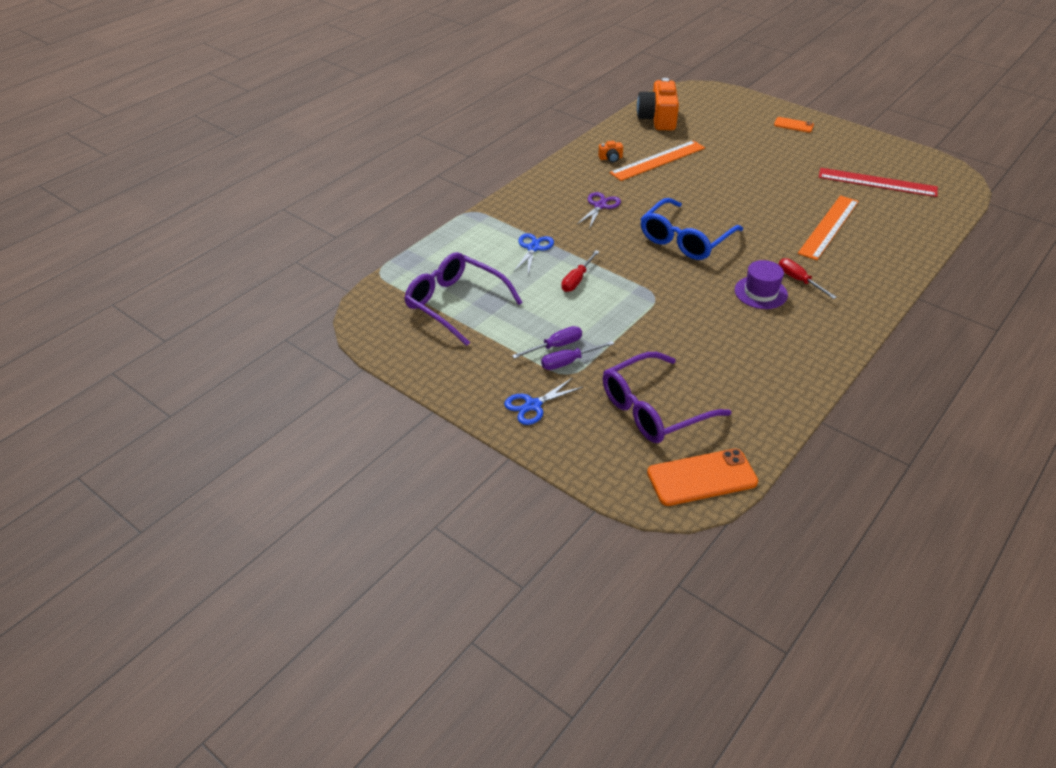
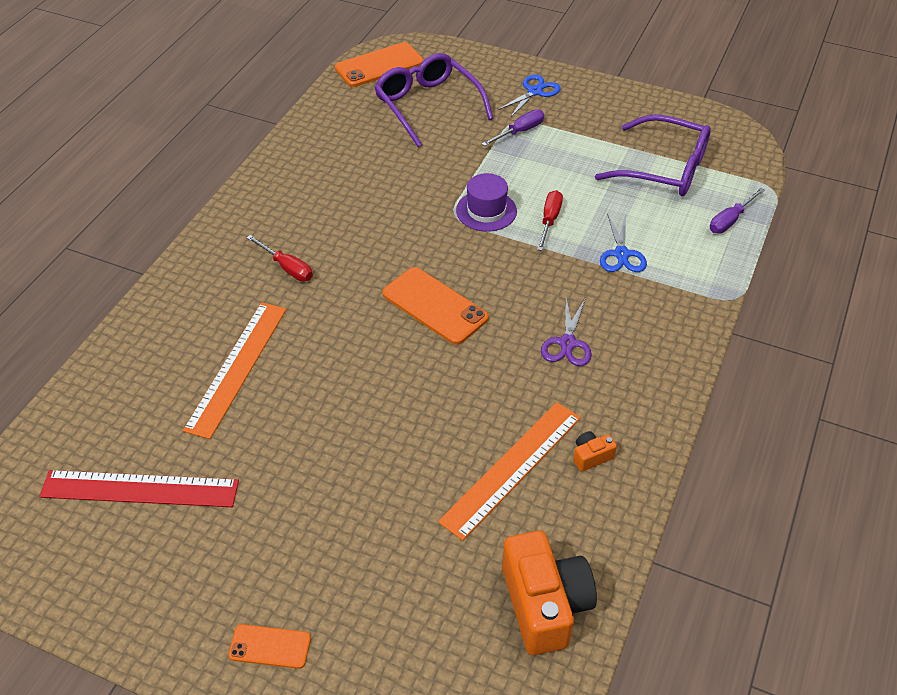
camera: 165 degrees right, 5 degrees up
(555, 346) = (539, 143): purple screwdriver -> purple screwdriver (730, 220)
(654, 409) = (428, 106): purple glasses -> purple glasses turned 75 degrees counterclockwise
(685, 239) = (435, 306): blue glasses -> orange phone
(760, 292) = (333, 242): purple hat -> purple hat (486, 211)

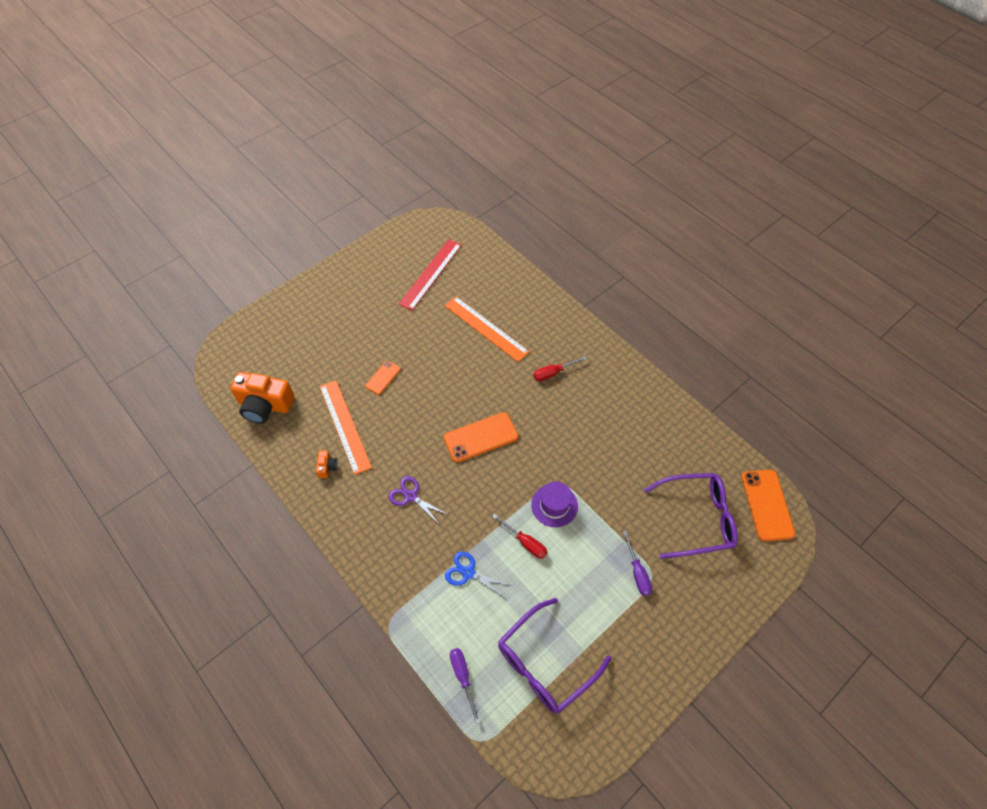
camera: 115 degrees right, 10 degrees up
(270, 646) = (320, 299): orange phone -> orange phone (383, 377)
(535, 91) = (689, 612): blue scissors -> none

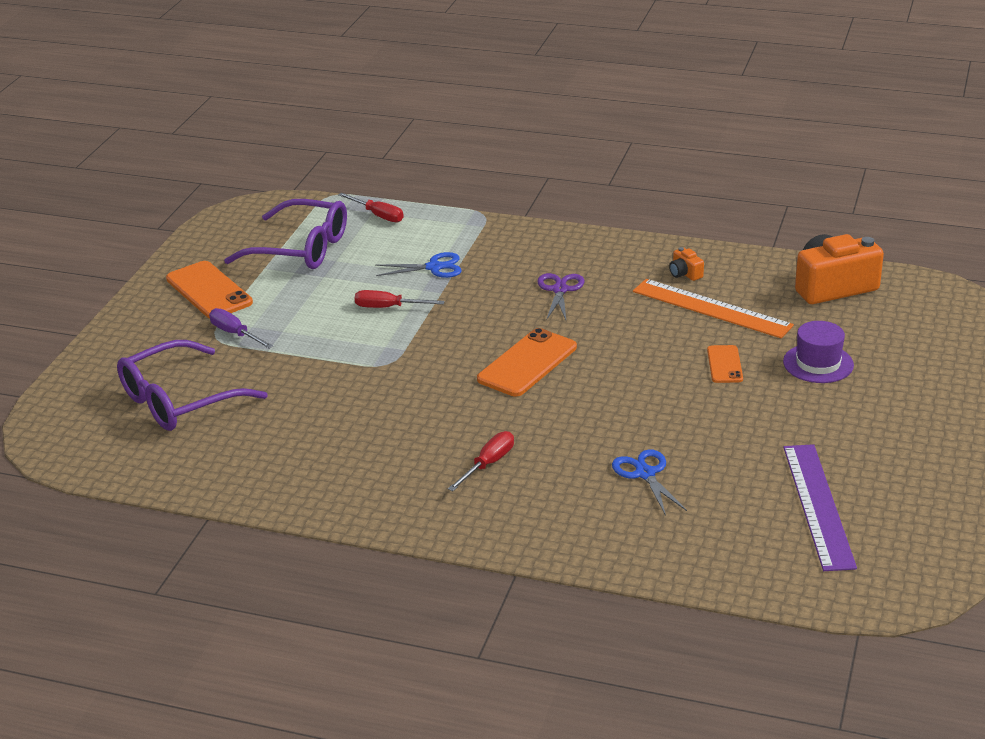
camera: 150 degrees right, 25 degrees down
(410, 496) = (560, 290): purple scissors -> purple scissors turned 90 degrees counterclockwise
(431, 274) = (818, 505): red ruler -> purple ruler
(463, 677) = (378, 215): purple screwdriver -> red screwdriver
(486, 328) = (645, 473): orange ruler -> blue scissors
(545, 662) = (300, 249): purple glasses -> purple glasses turned 90 degrees clockwise
(554, 505) = (377, 345): purple hat -> purple hat (818, 363)
(767, 505) = (83, 448): orange phone -> orange phone (209, 291)

